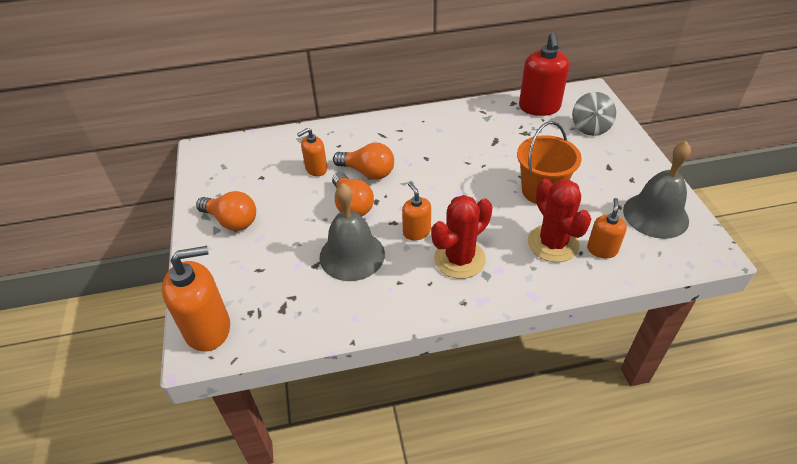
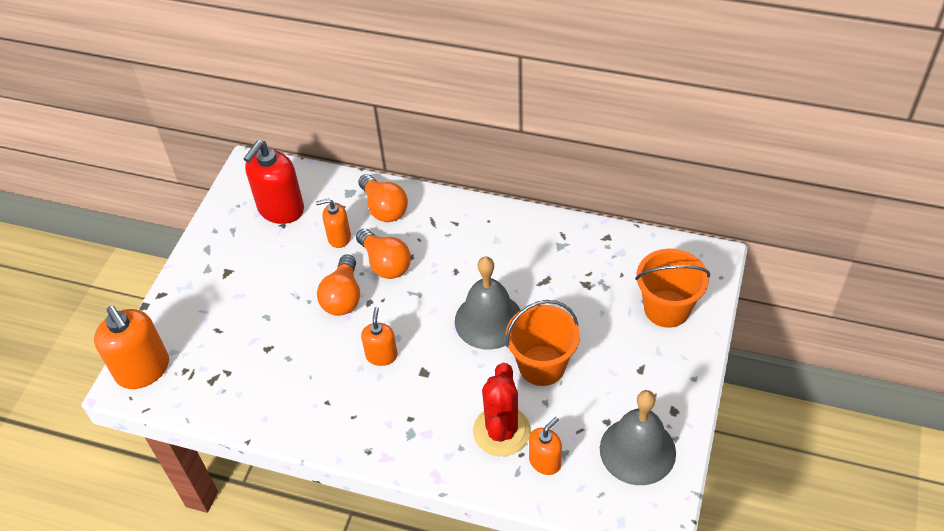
camera: 30 degrees right, 5 degrees up
(208, 328) = (143, 370): orange soap dispenser -> orange soap dispenser turned 45 degrees clockwise
(232, 221) = (226, 265): orange light bulb -> orange light bulb (384, 208)
(352, 255) = (305, 353): grey bell -> grey bell (489, 320)
(459, 259) = (399, 405): red cactus -> none
(539, 107) = (631, 256): red soap dispenser -> red soap dispenser (280, 209)
(590, 127) = (667, 308): grey spinning top -> orange bucket

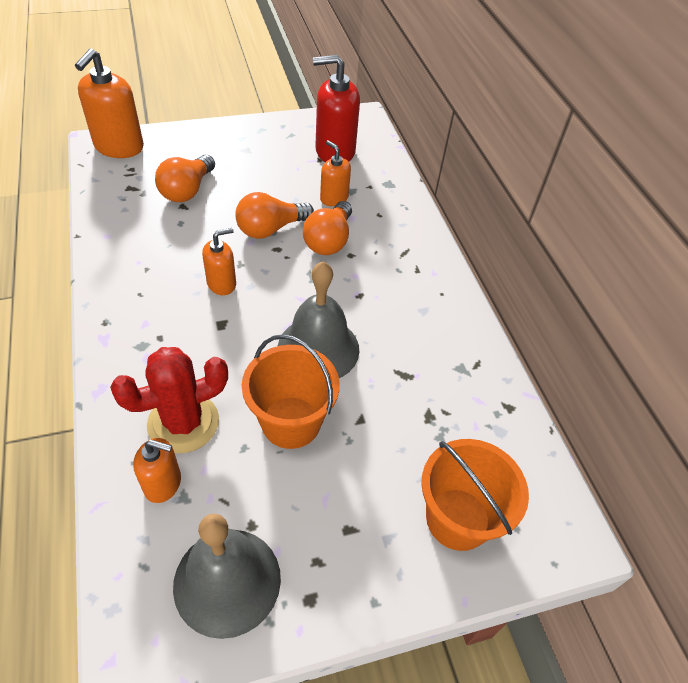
camera: 50 degrees right, 0 degrees up
(384, 208) = (391, 213): orange light bulb -> orange light bulb (187, 190)

